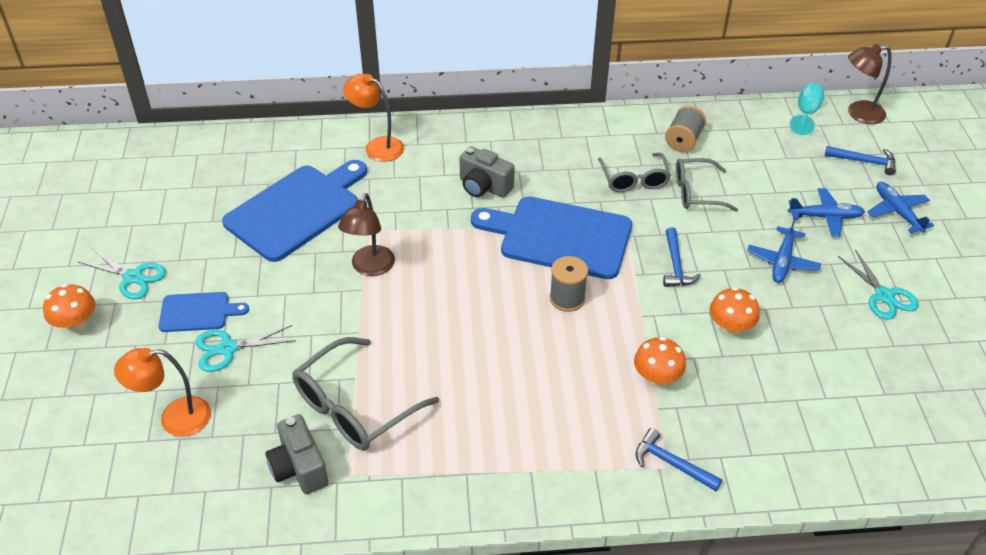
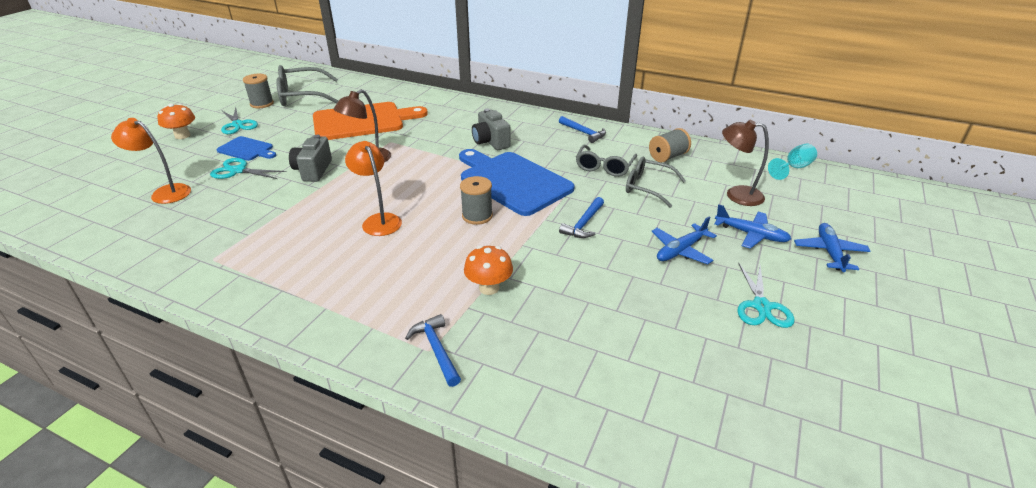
camera: 30 degrees right, 10 degrees down
(120, 228) = (262, 104): none -> grey spool
(296, 210) = (362, 121): blue cutting board -> orange cutting board
(299, 468) = (190, 243): grey camera -> grey camera (313, 170)
(354, 407) = (265, 224): grey glasses -> grey glasses (301, 96)
(377, 146) = (447, 106): orange lamp -> orange lamp (378, 220)
(730, 328) = (587, 278): orange mushroom -> none
(858, 114) = (845, 180): brown lamp -> brown lamp (736, 195)
(864, 161) = (824, 210): blue hammer -> blue hammer (583, 133)

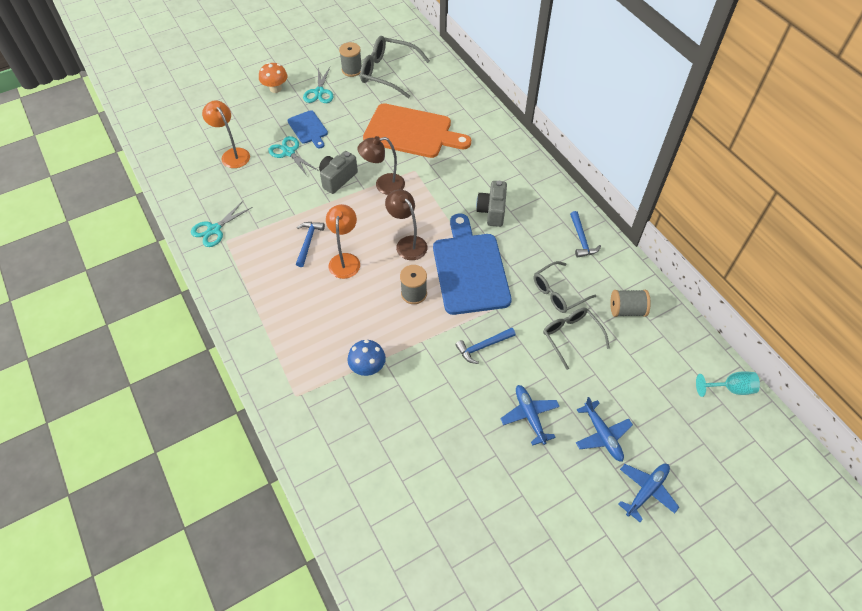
camera: 35 degrees right, 20 degrees up
(436, 350) = (300, 398): blue hammer -> blue hammer (308, 242)
(489, 288) = (368, 367): orange mushroom -> blue mushroom
(681, 250) = (529, 416): blue plane -> blue plane turned 75 degrees clockwise
(736, 195) = (638, 388): brown lamp -> brown lamp (407, 243)
(761, 306) = (534, 500): turquoise scissors -> turquoise scissors (214, 229)

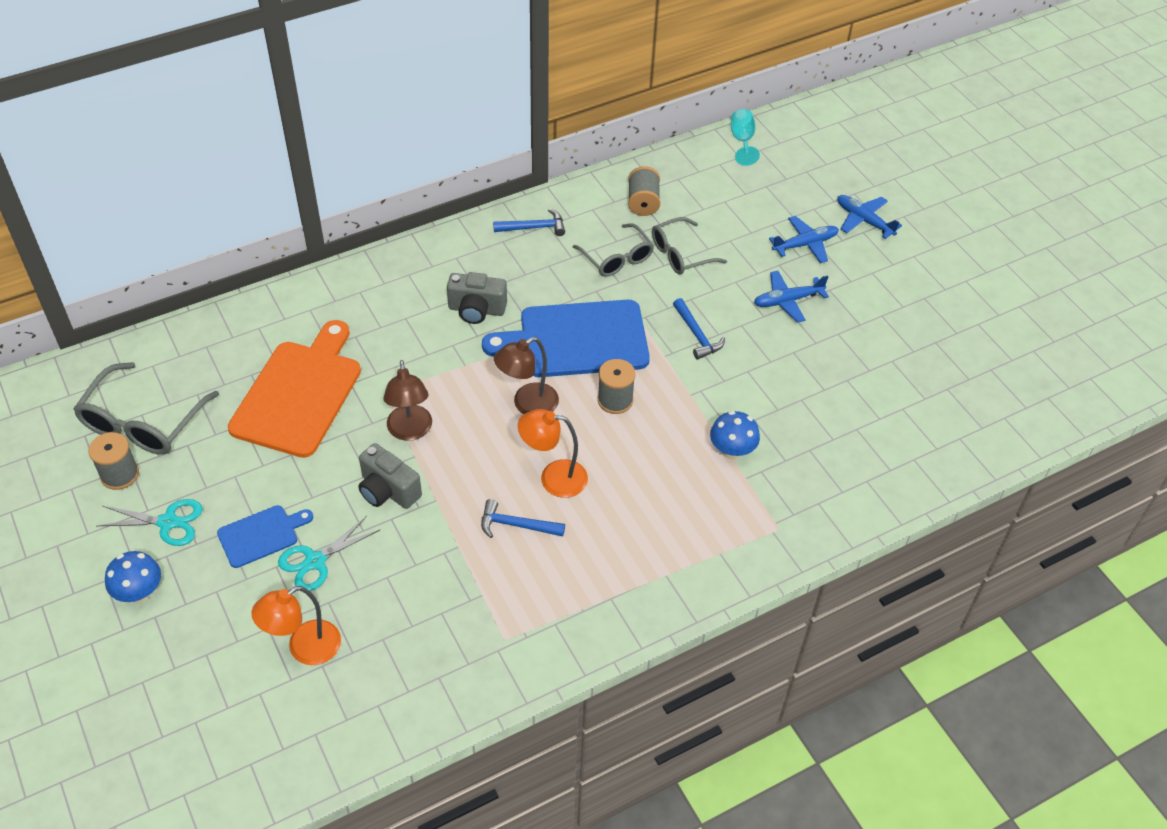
camera: 90 degrees left, 5 degrees down
(214, 229) = (479, 659): turquoise scissors -> none
(275, 88) = (139, 592): orange mushroom -> blue mushroom

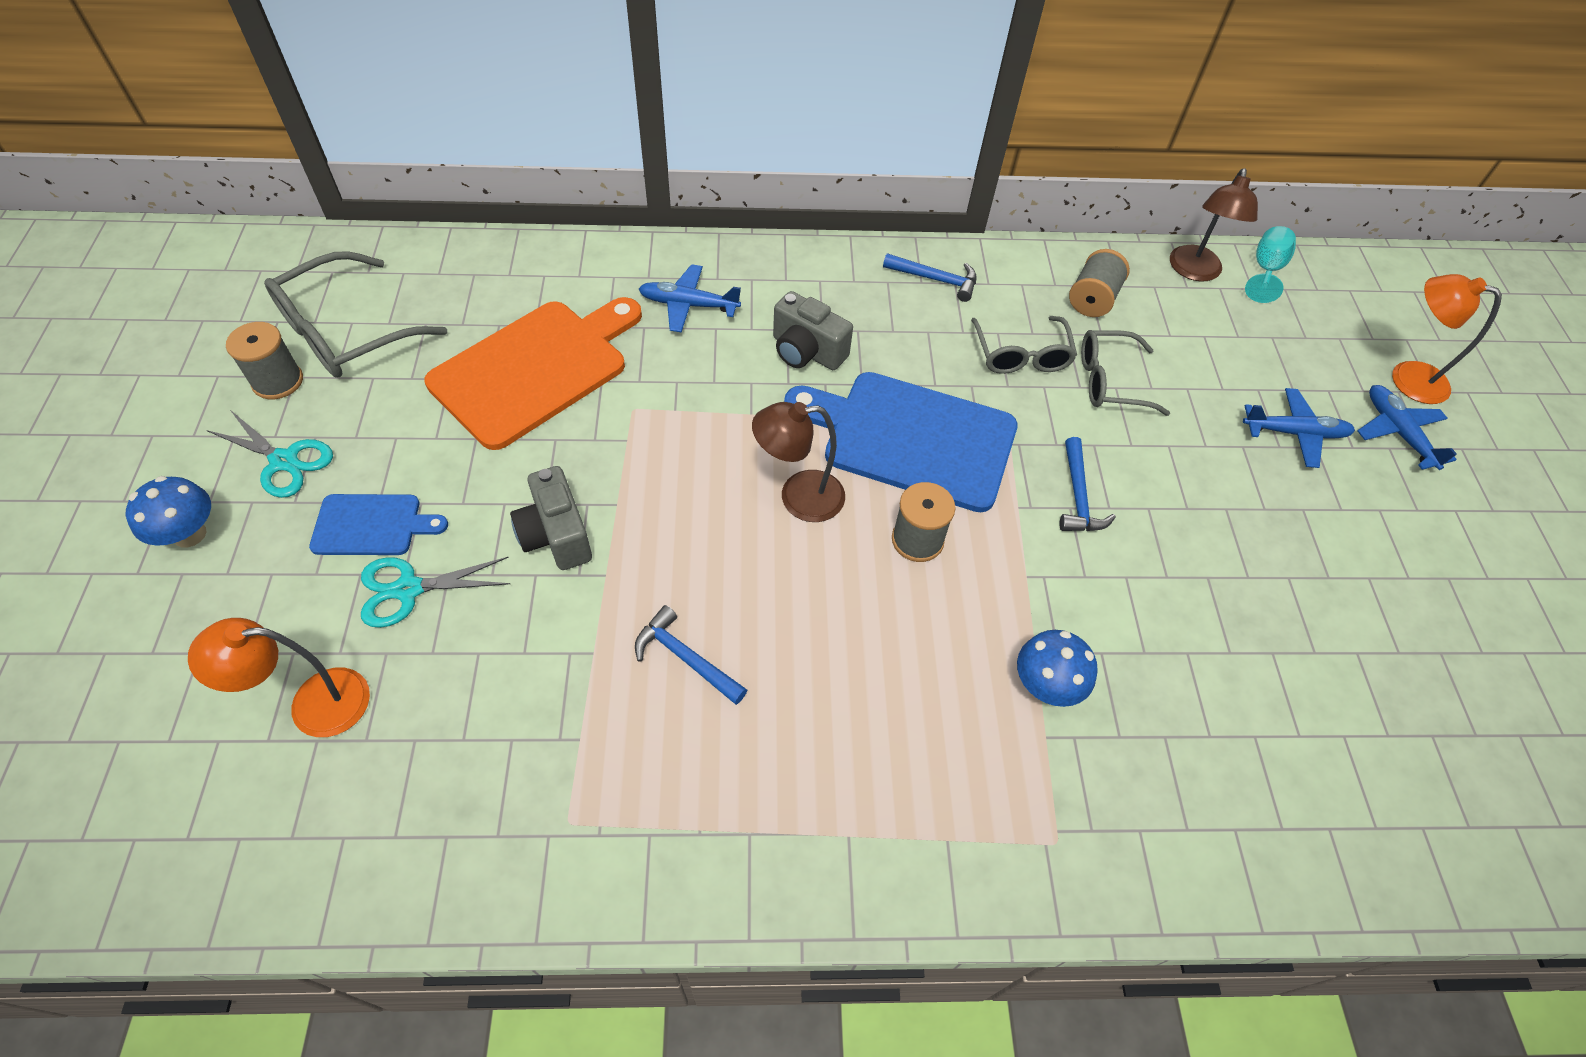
camera: 25 degrees right, 5 degrees up
(410, 431) = (632, 470): brown lamp -> brown lamp (1194, 271)
(553, 478) = (774, 613): orange lamp -> orange lamp (1407, 377)
(787, 301) = (1233, 500): blue plane -> blue plane (689, 305)

